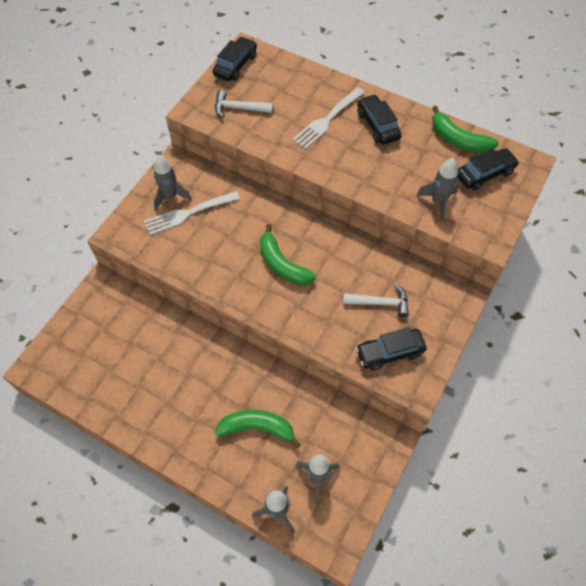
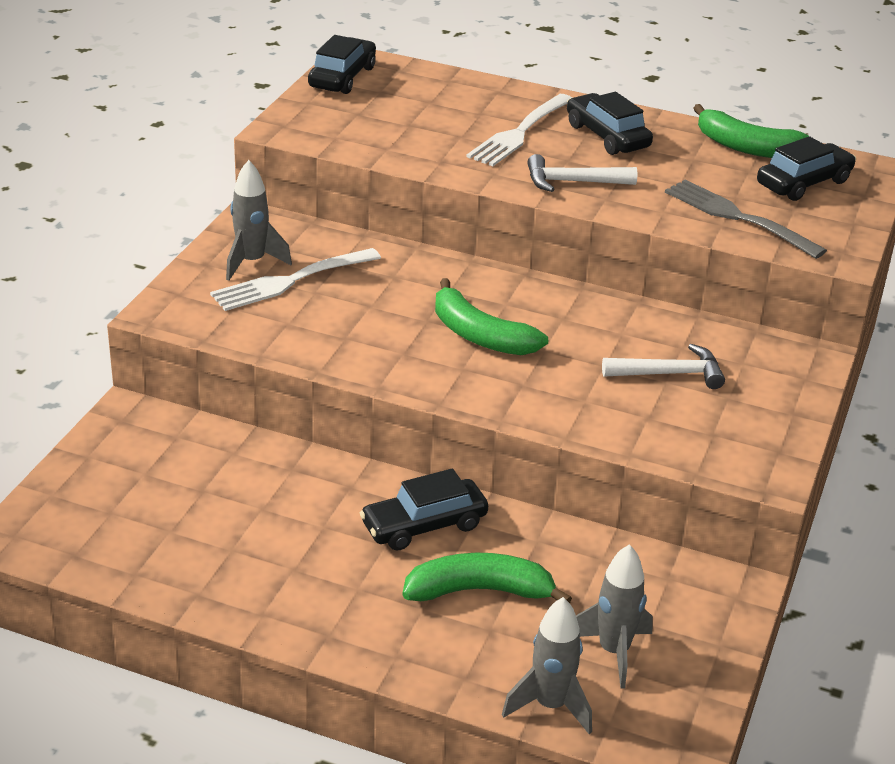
camera: 10 degrees left, 25 degrees down
(239, 108) = (362, 124): white hammer -> white hammer (572, 182)
(389, 352) = (706, 433): black car -> black car (424, 525)
(438, 203) = (738, 217): grey rocket -> grey fork

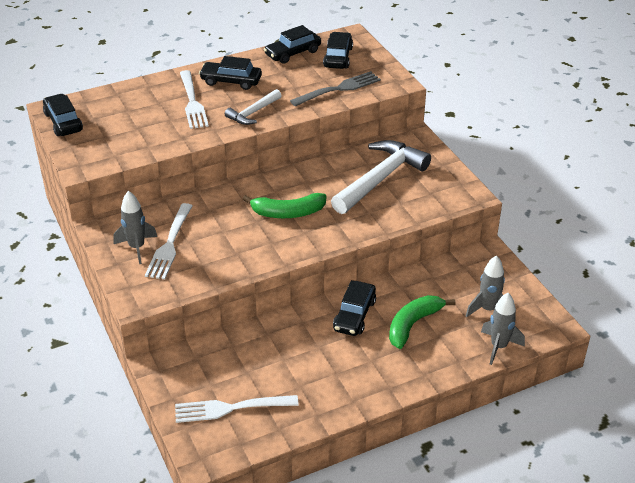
camera: 45 degrees left, 5 degrees up
(124, 512) = (230, 408): none -> white fork
(670, 374) = (380, 178): white hammer -> white hammer, size x1.87
(738, 217) = (339, 89): grey fork -> grey fork turned 150 degrees clockwise
(747, 147) = (293, 53): green banana -> black car

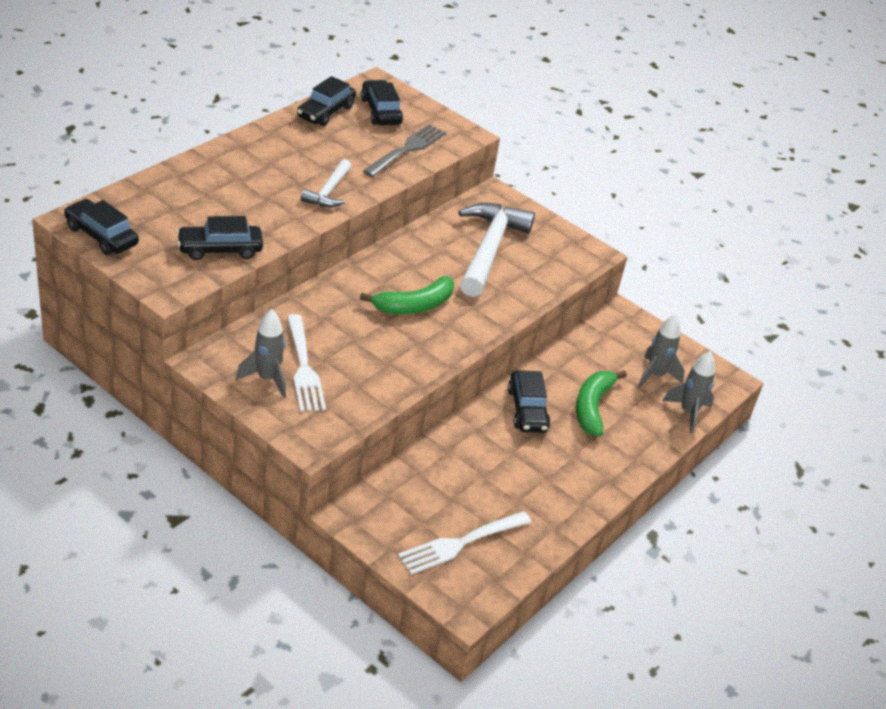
camera: 30 degrees left, 0 degrees up
(192, 102) = (247, 188): white fork -> none
(231, 81) = (276, 156): black car -> black car (220, 249)

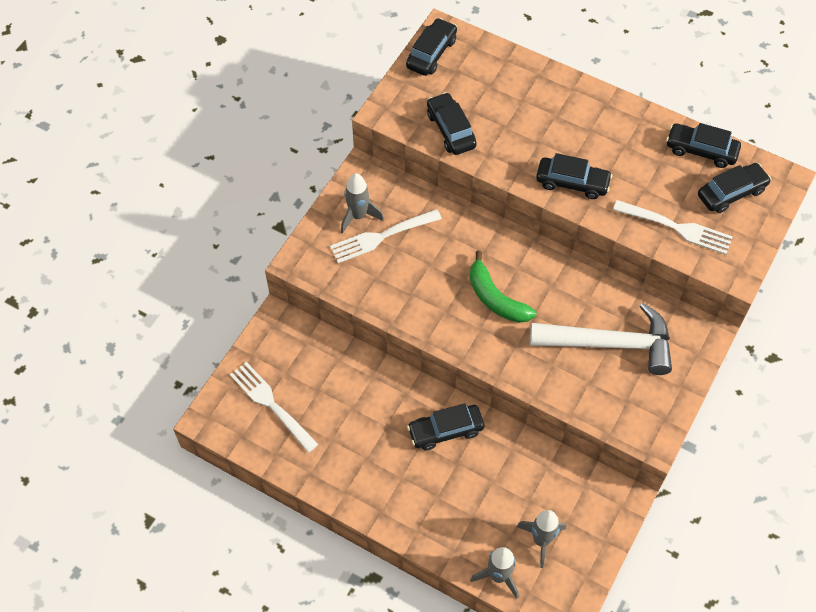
camera: 85 degrees right, 20 degrees up
(328, 191) = (572, 183): white hammer -> black car
(407, 149) = (677, 228): grey fork -> white fork
(592, 407) = (471, 486): green banana -> none

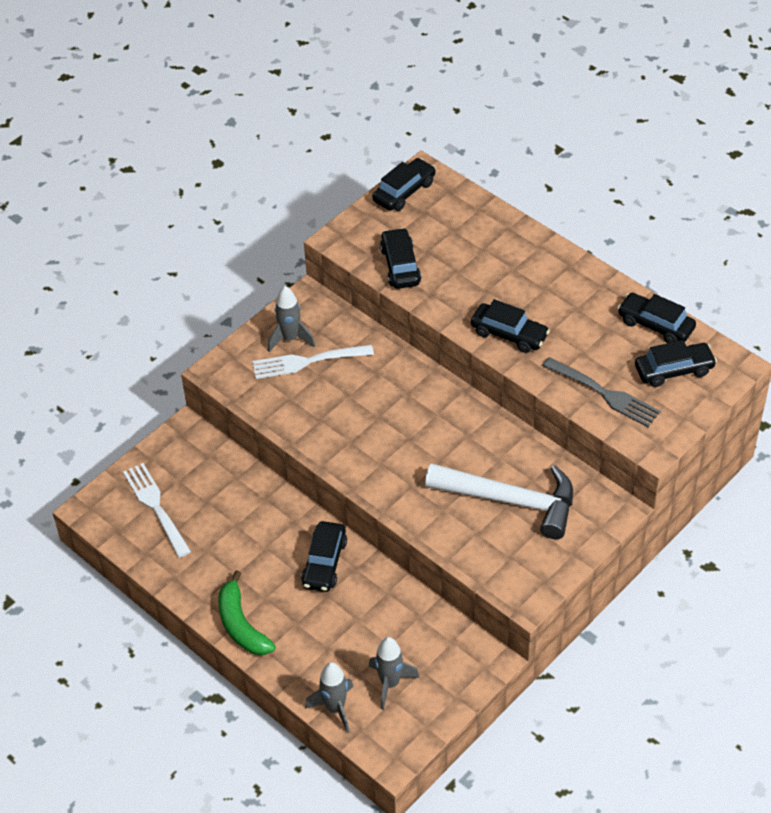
camera: 15 degrees right, 10 degrees down
(445, 430) = (324, 563): black car -> black car turned 75 degrees counterclockwise
(495, 298) = (405, 438): green banana -> green banana (241, 625)
(677, 228) = (604, 394): white fork -> grey fork

